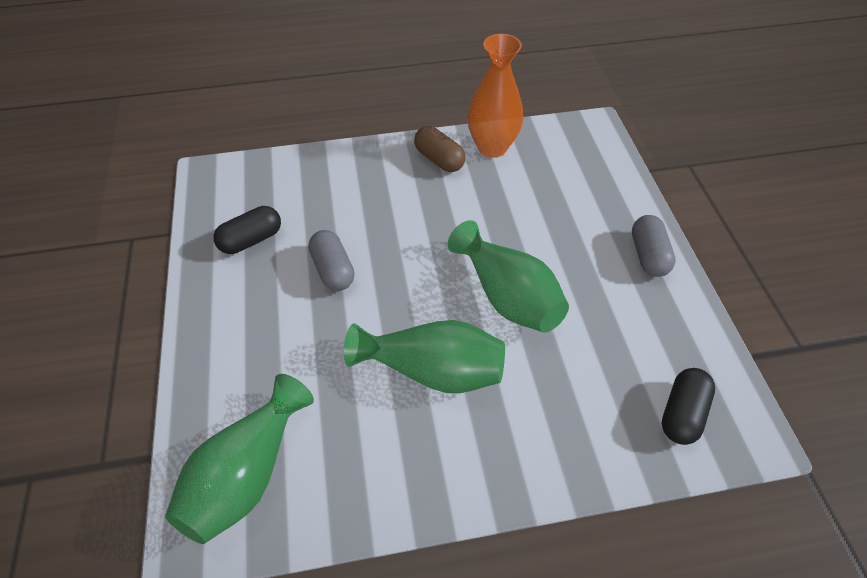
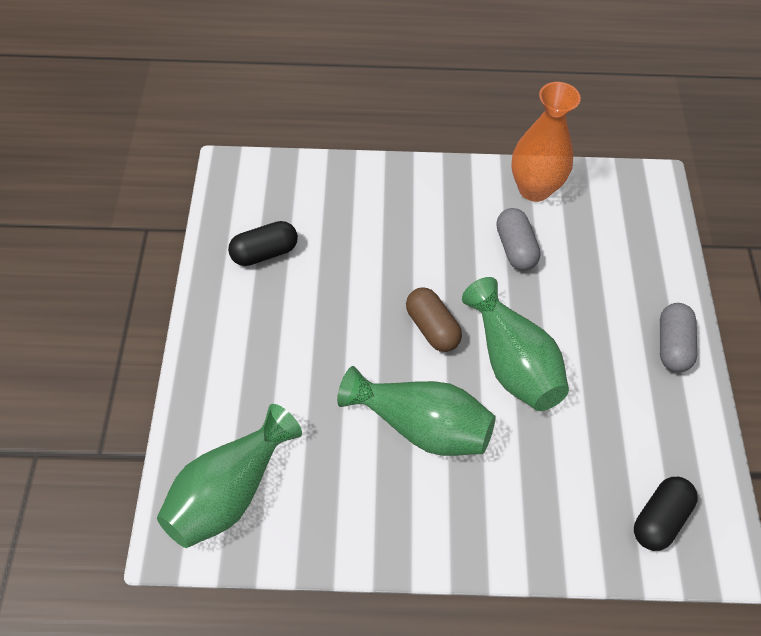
camera: 10 degrees right, 5 degrees up
(333, 270) = (341, 301): grey capsule -> grey capsule (515, 248)
(439, 159) = (474, 194): brown capsule -> brown capsule (432, 328)

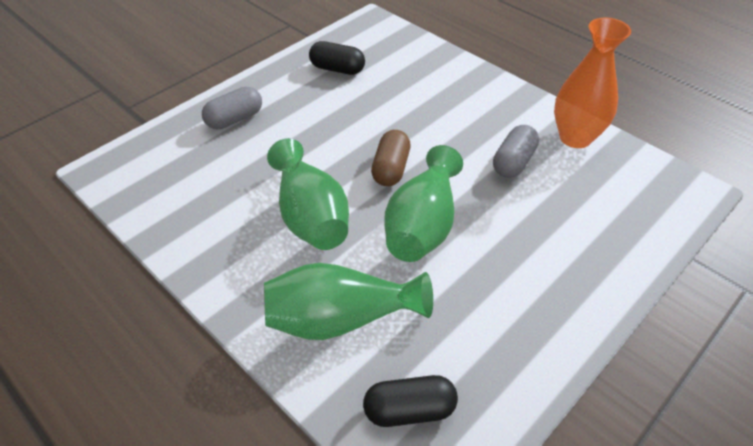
camera: 45 degrees right, 10 degrees down
(230, 491) = (159, 168): green vase -> green vase (340, 318)
(672, 345) = (574, 304): grey capsule -> grey capsule (235, 119)

